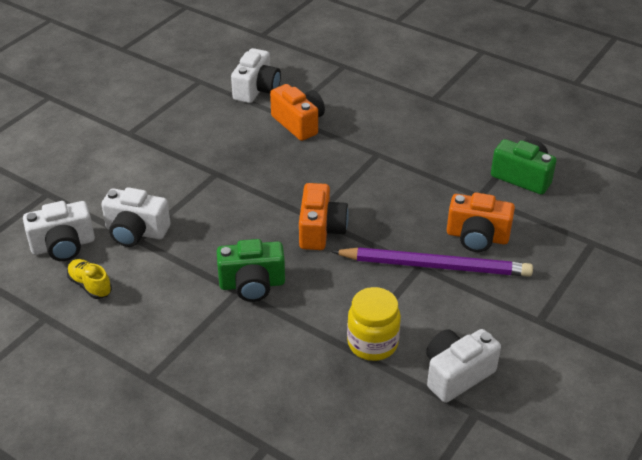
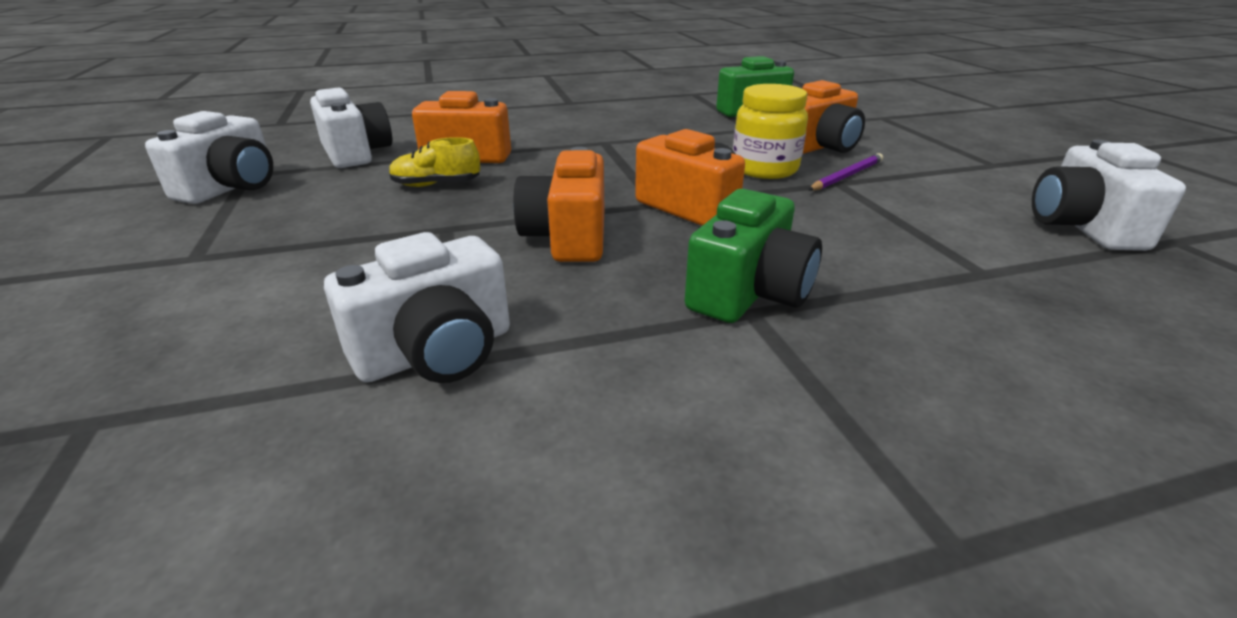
camera: 50 degrees left, 10 degrees down
(63, 246) = (290, 482): white camera -> white camera (232, 187)
(90, 285) = (496, 500): yellow shoe -> yellow shoe (436, 185)
(246, 211) = (568, 237): none -> orange camera
(372, 343) = (982, 254): yellow jar -> yellow jar (764, 169)
(435, 266) = (846, 176): purple pencil -> purple pencil, size x0.47

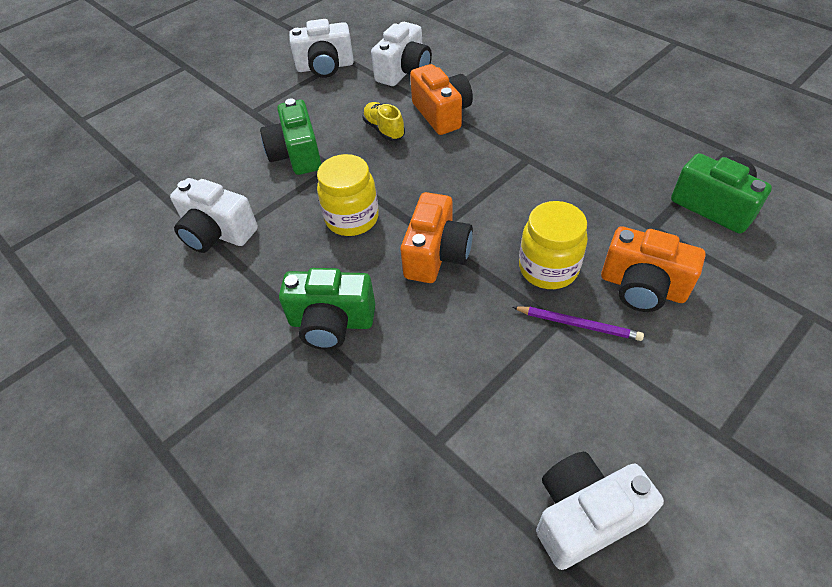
camera: 65 degrees right, 20 degrees up
(373, 244) = (296, 154): none -> green camera
(568, 237) = (352, 218): orange camera -> yellow jar

